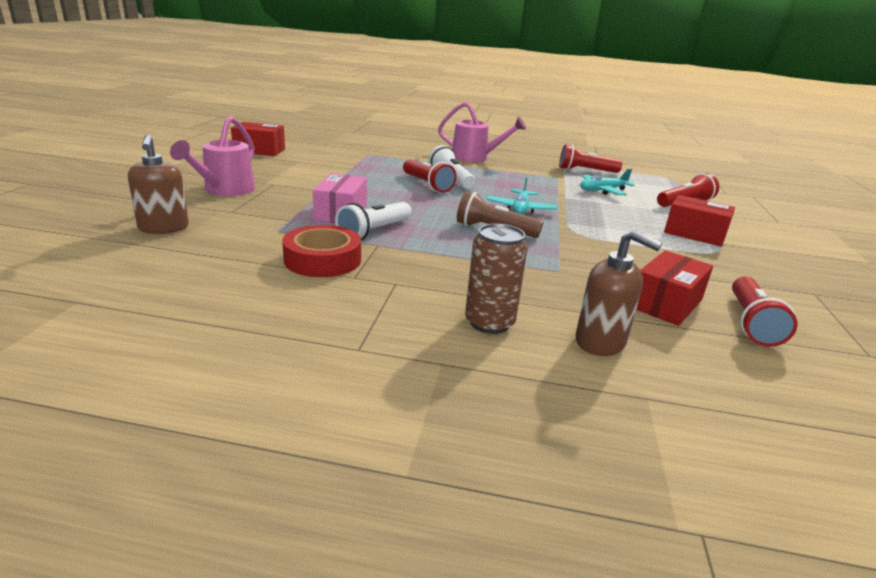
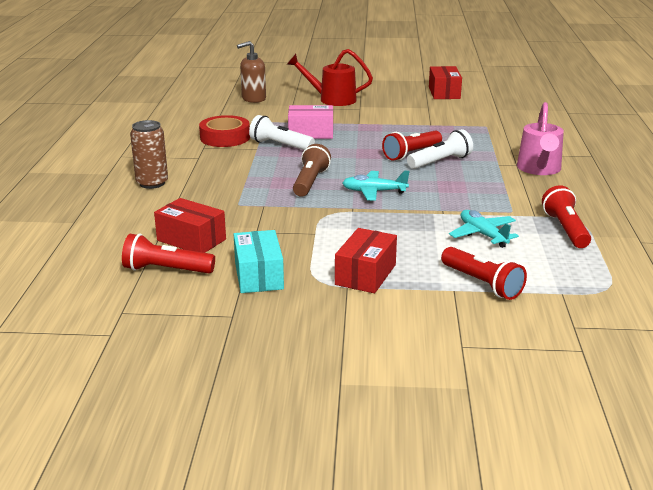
camera: 85 degrees right, 0 degrees up
(224, 190) = (331, 99): pink watering can -> red watering can
(600, 342) = (132, 213): brown soap dispenser -> none
(727, 275) = (258, 276): none -> turquoise box

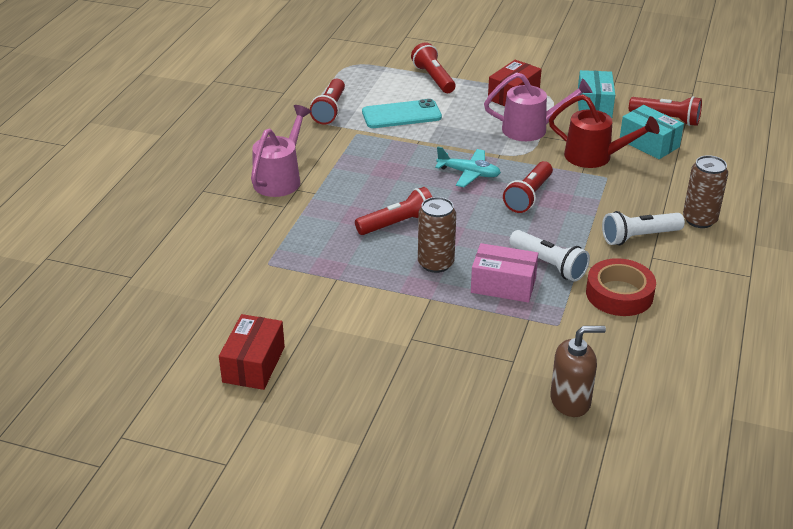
camera: 165 degrees left, 10 degrees up
(191, 240) = (649, 143): red box -> turquoise box
(310, 182) = (528, 196): brown flashlight -> red flashlight
(327, 238) = (532, 129): none -> pink watering can
(331, 99) = (443, 375): red watering can -> red watering can (595, 157)
(366, 138) = (435, 263): none -> brown can
(440, 162) = (374, 205): white flashlight -> white flashlight (639, 237)
(483, 234) = (401, 115): turquoise plane -> turquoise phone

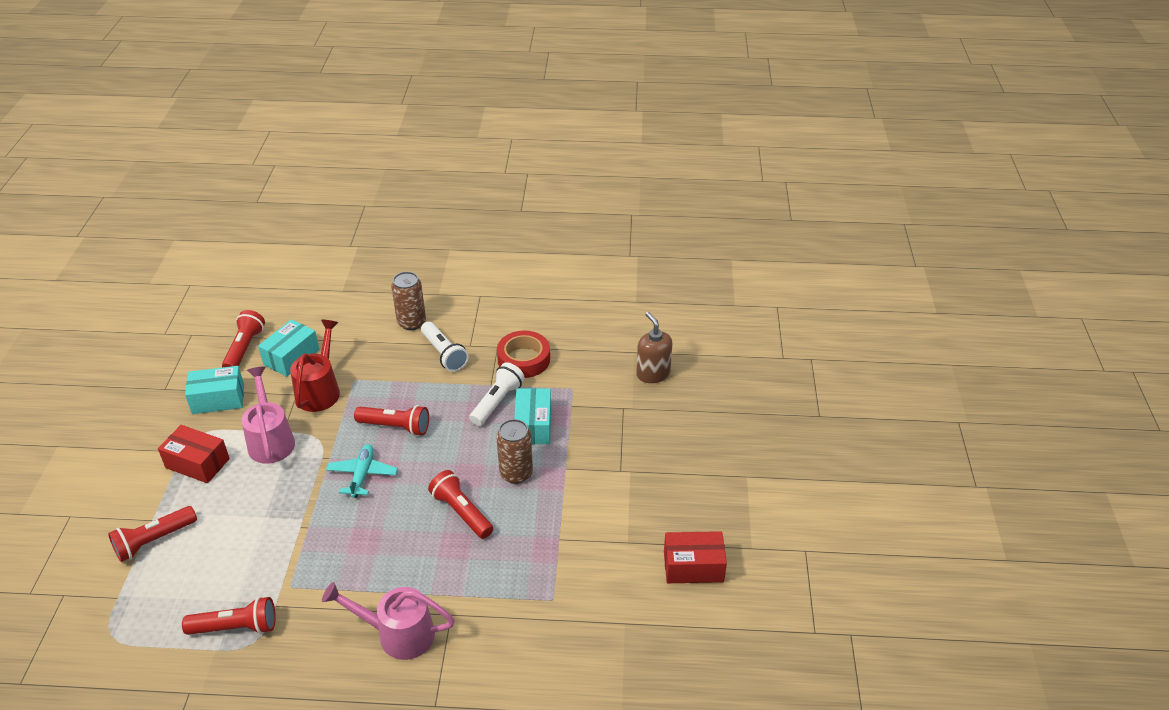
camera: 105 degrees left, 5 degrees up
(401, 115) = (245, 553): turquoise phone -> none
(503, 285) = (533, 425): pink box -> turquoise box

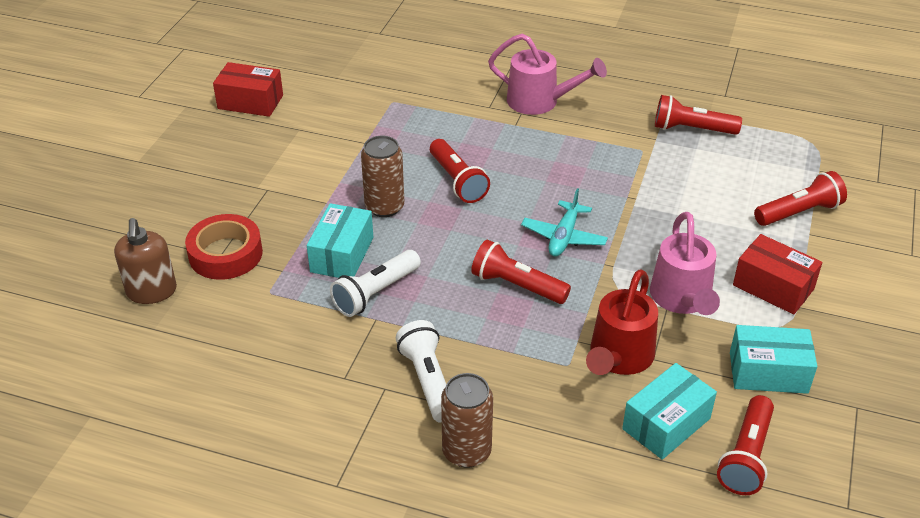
camera: 165 degrees left, 0 degrees up
(523, 359) = (314, 348): red tape -> red tape (225, 254)

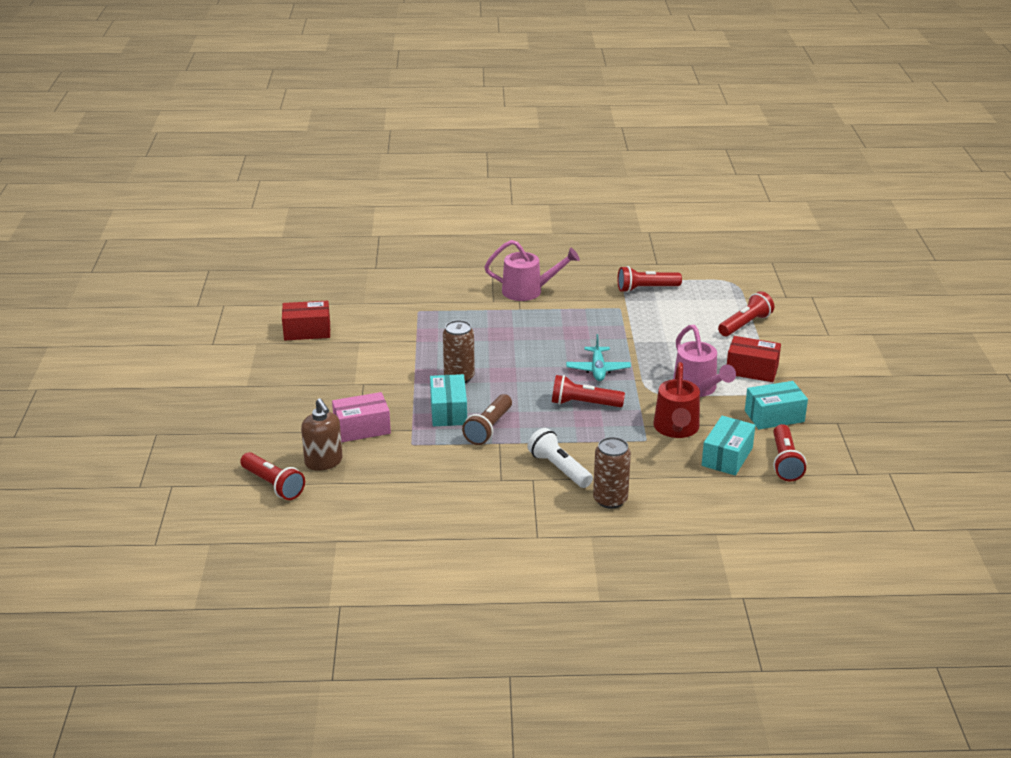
camera: 20 degrees left, 10 degrees down
(225, 254) = (362, 428): red tape -> pink box
(375, 293) = (488, 428): white flashlight -> brown flashlight
(457, 181) = (501, 351): red flashlight -> red flashlight (273, 485)

